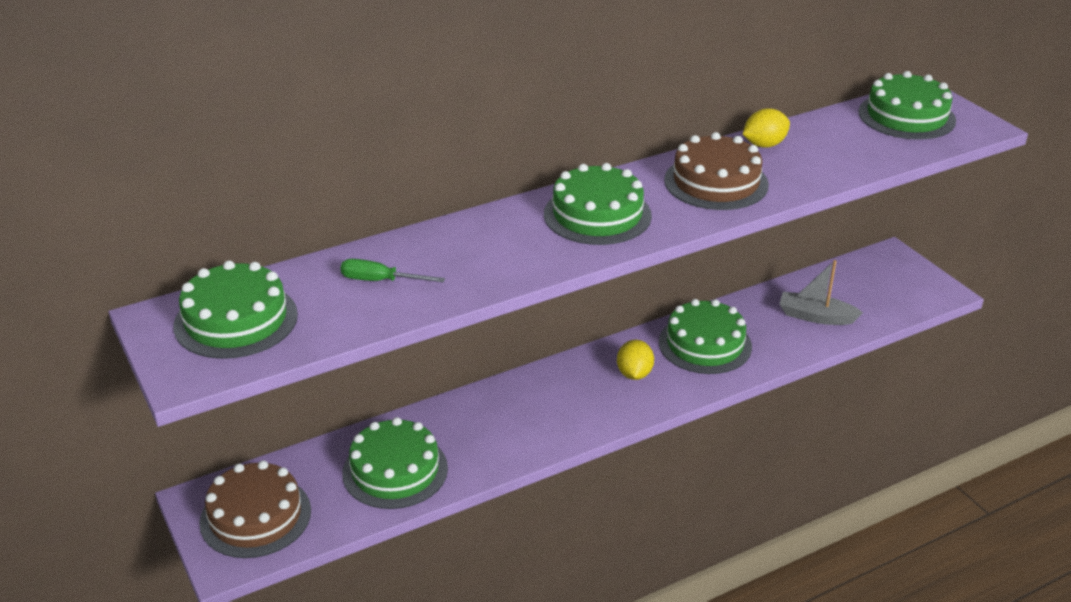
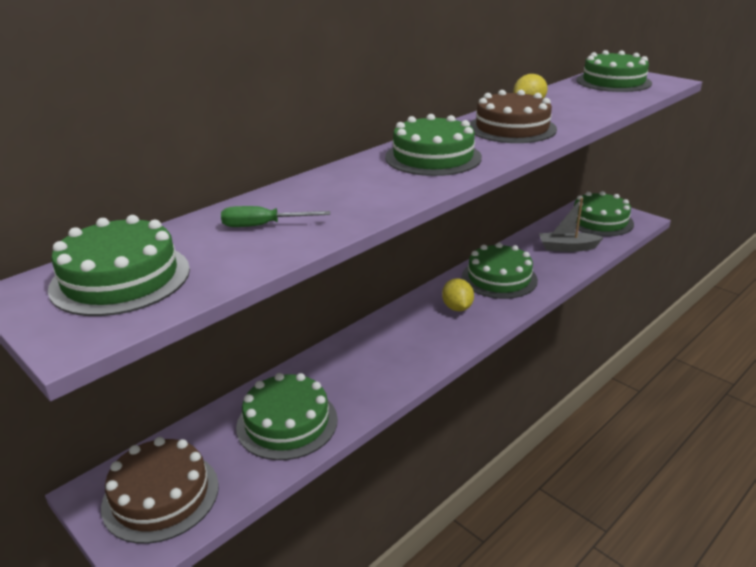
camera: 15 degrees left, 5 degrees down
(884, 284) = (599, 221): none -> green cake

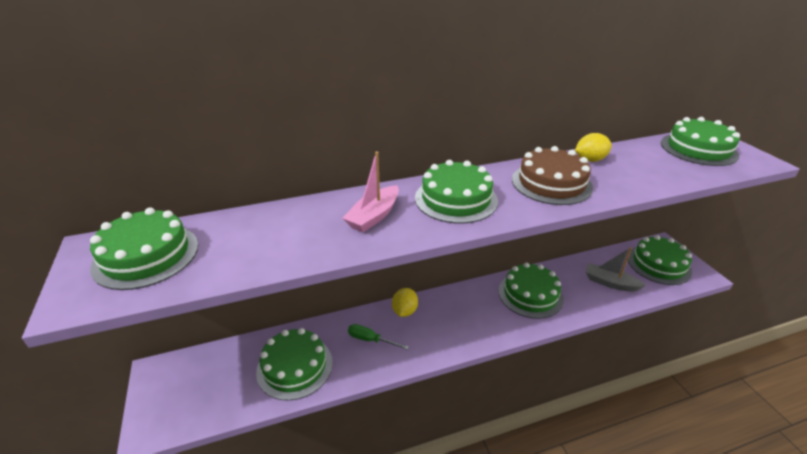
camera: 25 degrees right, 5 degrees up
(161, 495) = (186, 391): brown cake -> none
(263, 225) = (272, 235): green screwdriver -> green screwdriver (370, 340)
(362, 187) = (374, 216): none -> pink boat
(457, 308) = (478, 311): yellow lemon -> yellow lemon (404, 311)

